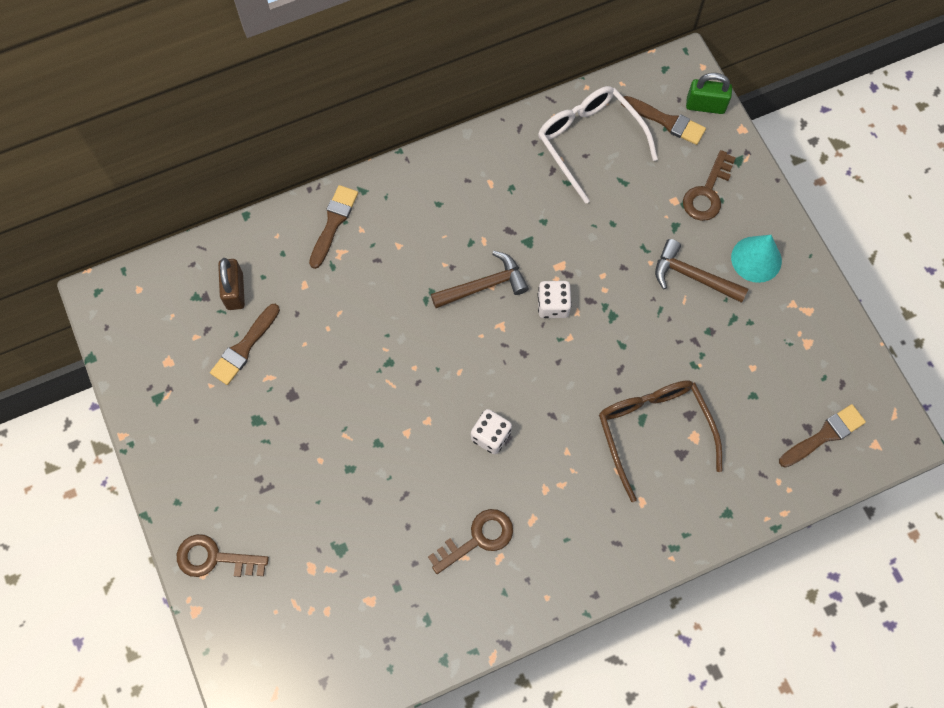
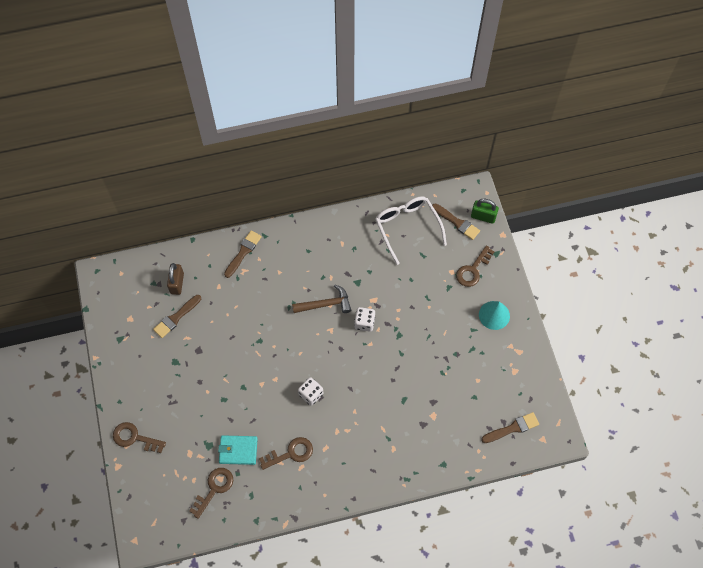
camera: 10 degrees right, 5 degrees down
(364, 619) = (214, 488): none -> brown key
(391, 549) = (238, 450): none -> turquoise wallet
(653, 431) = (409, 408): brown glasses -> none
(692, 276) = (453, 319): brown hammer -> none

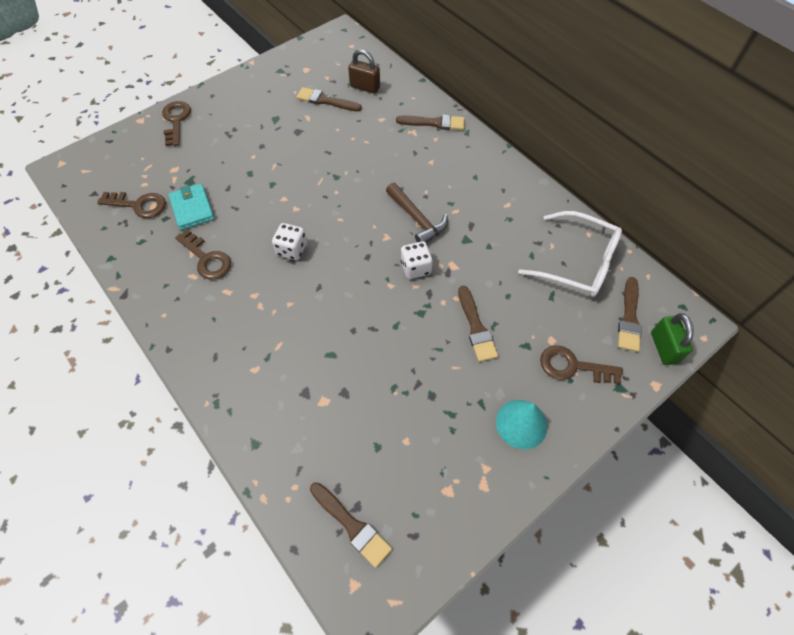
camera: 65 degrees right, 5 degrees down
(177, 283) = (365, 87): brown padlock -> brown padlock turned 45 degrees clockwise
(407, 227) = (578, 263): white glasses -> white glasses turned 75 degrees clockwise
(424, 308) = (476, 327): none -> brown brush

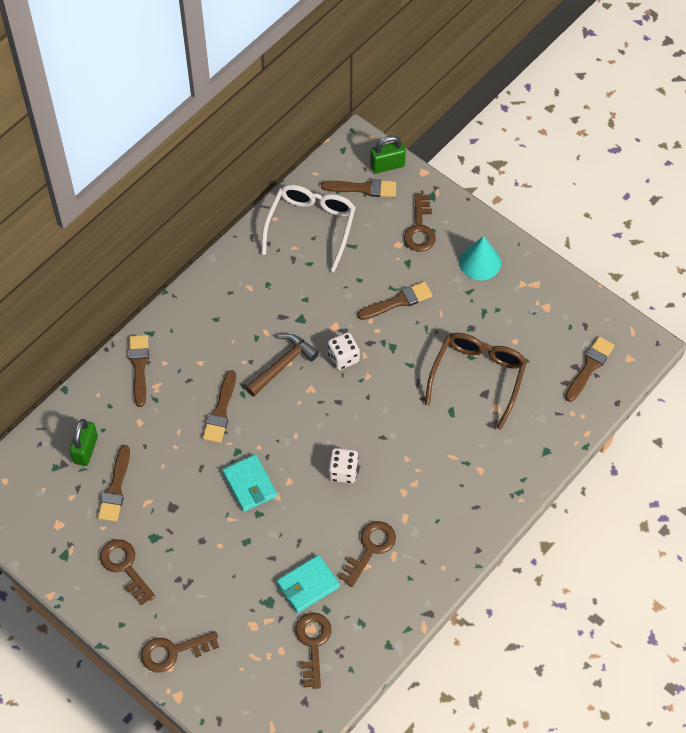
camera: 100 degrees left, 0 degrees up
(257, 100) = (125, 567): none -> brown key
(301, 181) = (250, 484): none -> turquoise wallet
(365, 87) = (85, 449): brown padlock -> green padlock
(366, 390) = (478, 377): none -> brown glasses
(378, 170) = (220, 411): none -> brown brush

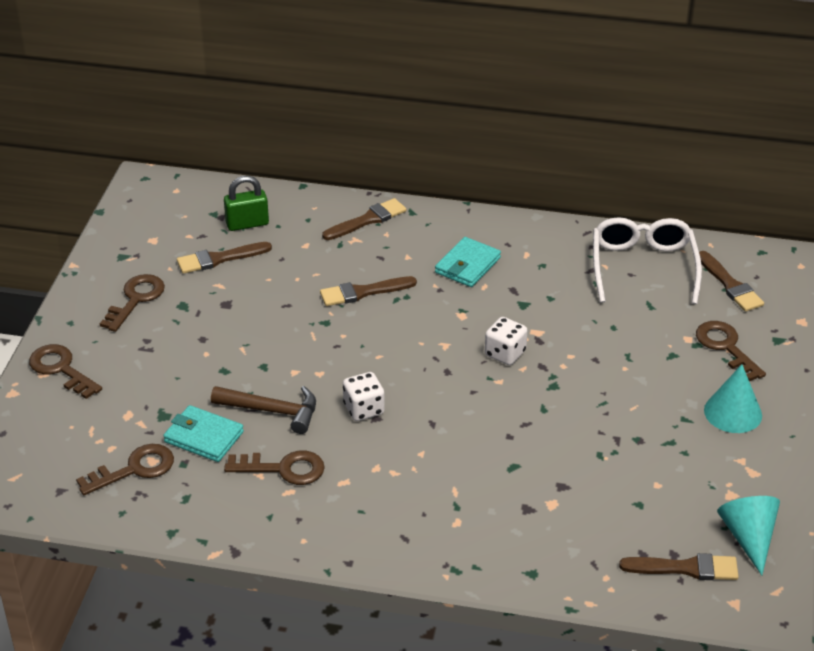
camera: 60 degrees right, 20 degrees down
(250, 484) = (293, 346): turquoise wallet -> turquoise wallet (467, 265)
(283, 365) = (456, 313): brown hammer -> brown hammer (272, 411)
(311, 226) = (643, 267): white glasses -> white glasses turned 75 degrees counterclockwise
(387, 165) = (779, 291): green padlock -> none
(398, 301) = (615, 367): brown brush -> none
(420, 229) = (726, 347): brown key -> brown key turned 90 degrees clockwise
(478, 377) = (578, 471): brown glasses -> none
(585, 319) = (748, 537): none -> turquoise cone

